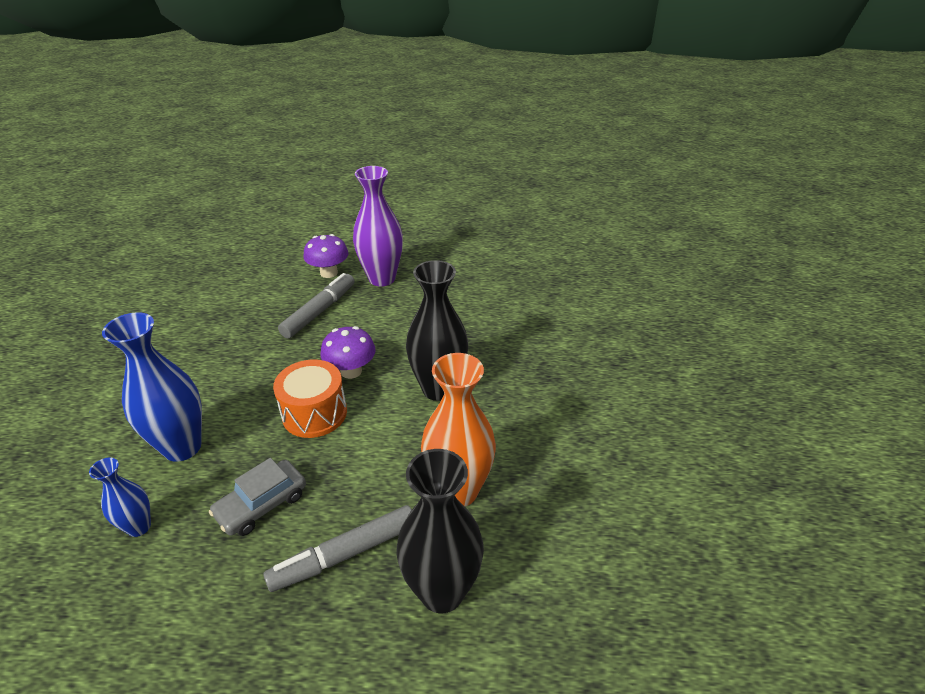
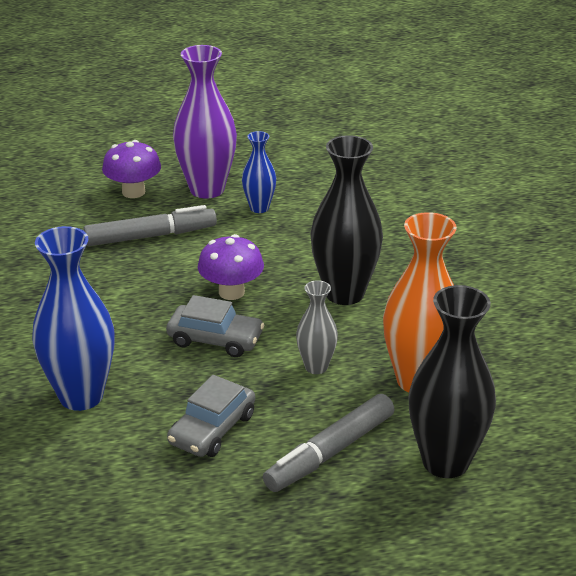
camera: 15 degrees left, 5 degrees down
(139, 527) = (87, 472): blue vase -> blue vase (259, 208)
(314, 413) = (215, 339): orange drum -> grey car
(319, 311) = (151, 236): grey marker -> grey marker turned 60 degrees clockwise
(379, 458) = (316, 367): none -> grey vase

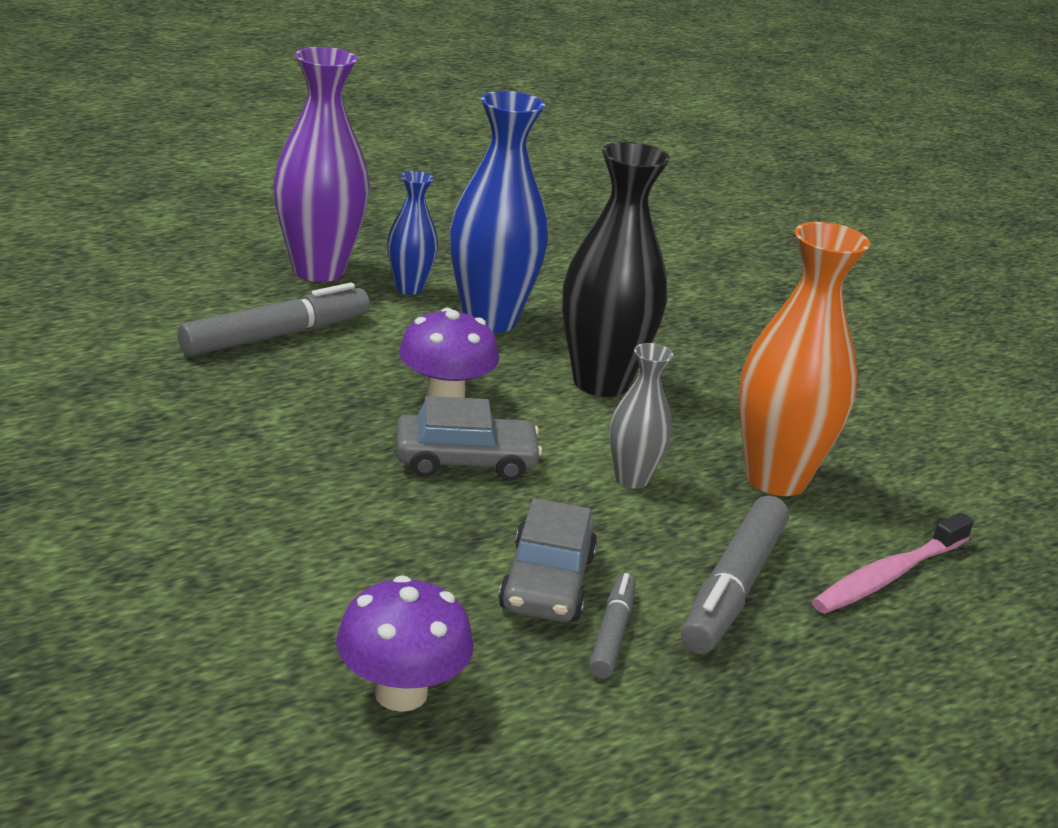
camera: 25 degrees left, 5 degrees down
(81, 396) = (314, 566): blue vase -> blue vase (490, 320)
(133, 192) = (211, 281): purple mushroom -> purple mushroom (401, 693)
(230, 469) = (612, 634): none -> grey marker
(445, 462) = (888, 576): black vase -> pink toothbrush

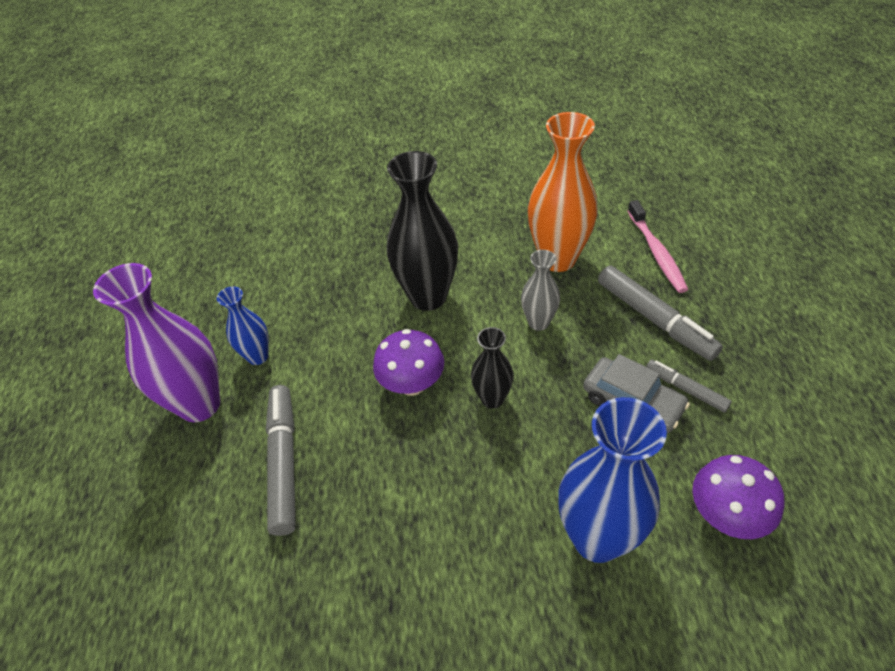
camera: 55 degrees left, 20 degrees up
(465, 460) = (492, 399): grey car -> black vase
(490, 320) = (326, 326): blue vase -> blue vase (597, 538)

